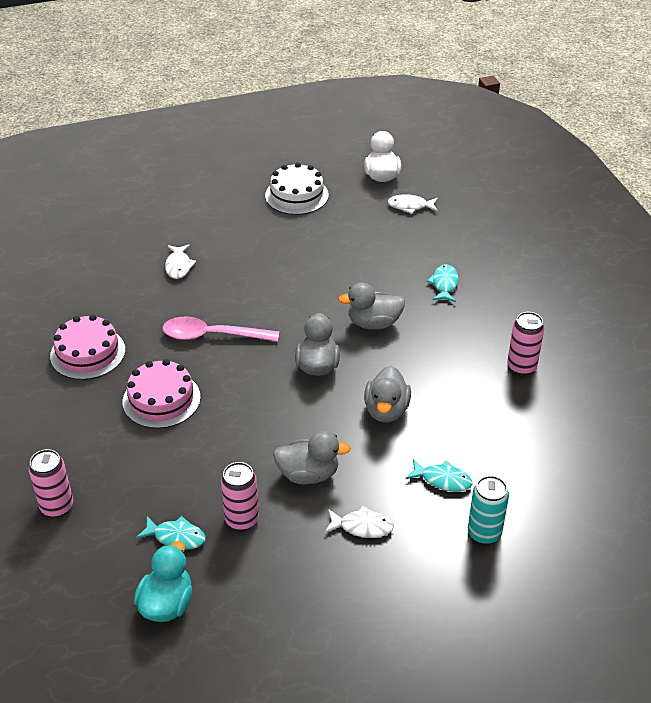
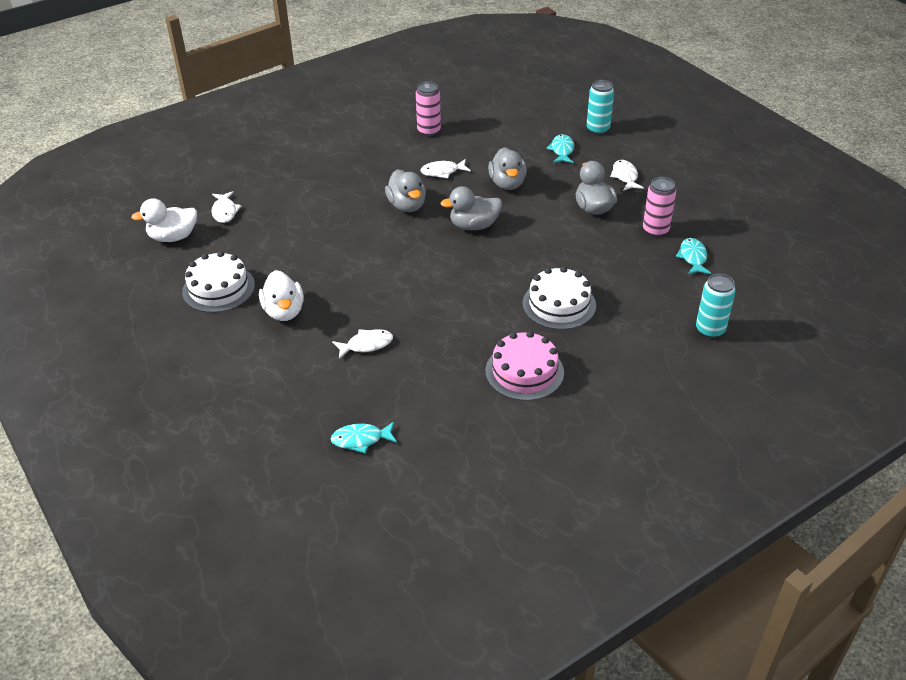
camera: 105 degrees left, 0 degrees up
(57, 506) = (710, 330): pink can -> turquoise can
(161, 399) = (559, 304): pink cake -> white cake
(167, 604) = (750, 247): turquoise duck -> none
(212, 336) = (463, 294): pink spoon -> none
(247, 226) = (284, 311): none -> white duck
(386, 410) = (507, 183): grey duck -> grey duck turned 90 degrees clockwise
(429, 362) = (442, 172): none -> white fish
(444, 284) = (340, 177): turquoise fish -> turquoise fish (361, 440)

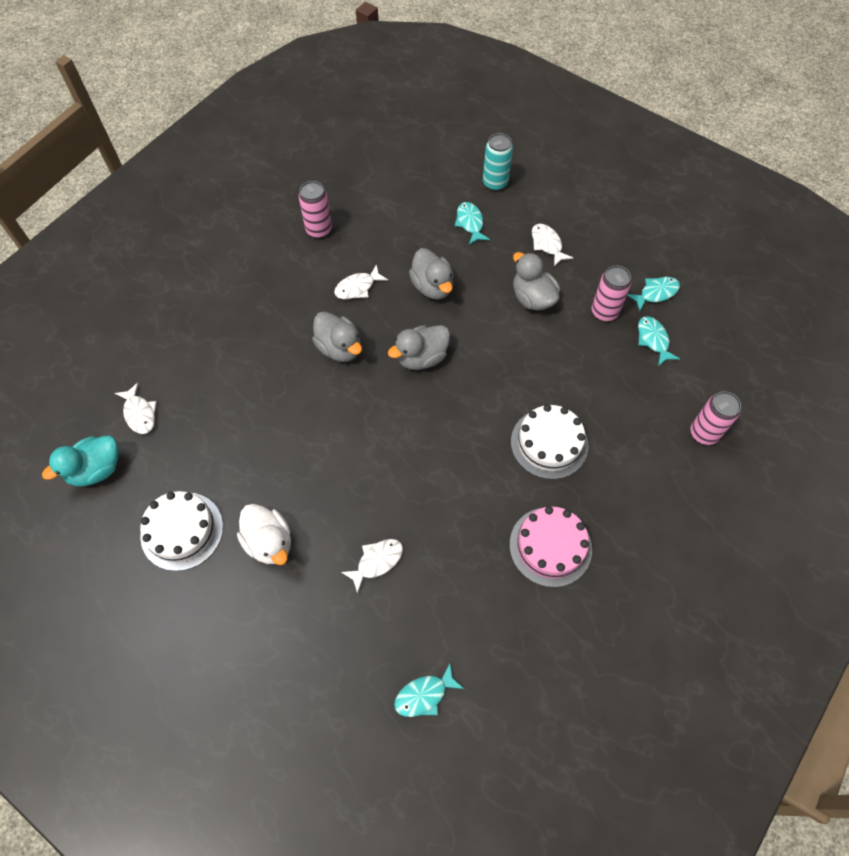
camera: 20 degrees left, 20 degrees up
(173, 237) = (96, 469): white duck -> turquoise duck
(710, 330) = (704, 433): turquoise can -> pink can
(711, 227) = (656, 293): none -> turquoise fish

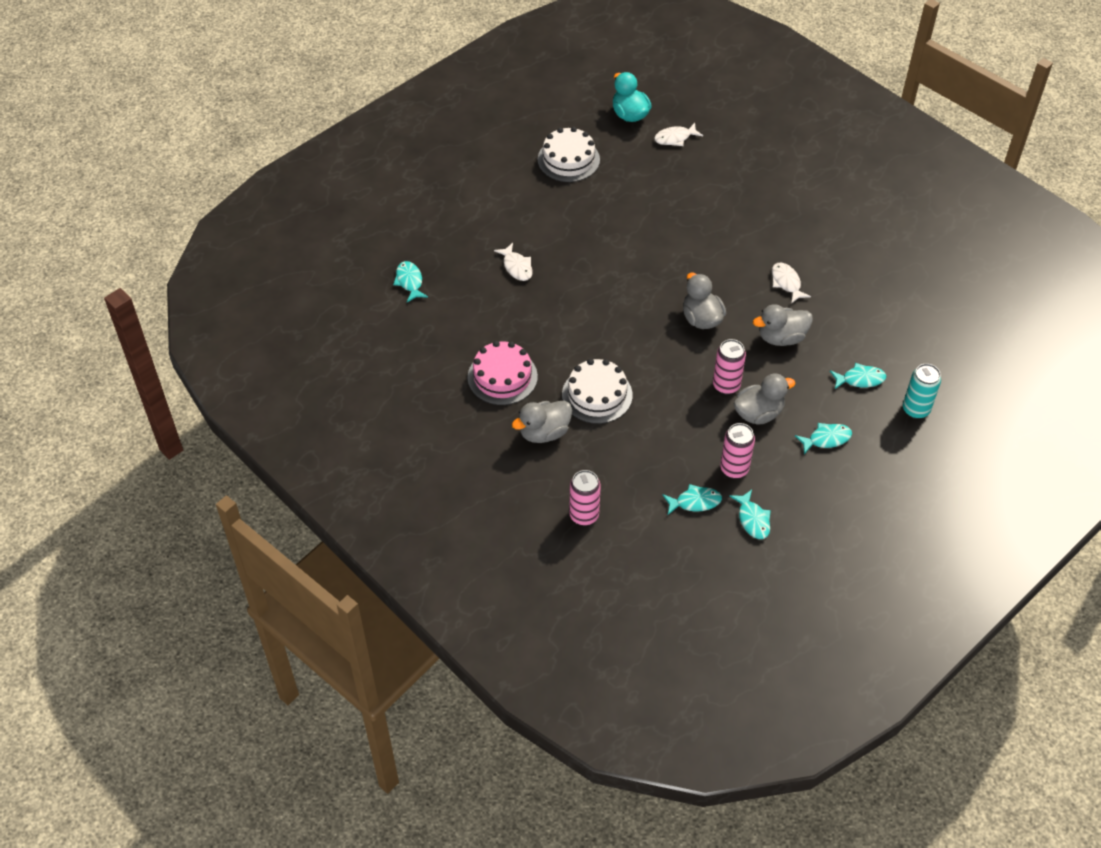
camera: 100 degrees right, 10 degrees down
(269, 542) = (548, 207): white duck -> none
(319, 230) = (859, 261): pink can -> pink can (726, 385)
(339, 348) = (720, 263): grey duck -> grey duck (544, 432)
(547, 244) = (826, 439): white fish -> turquoise fish

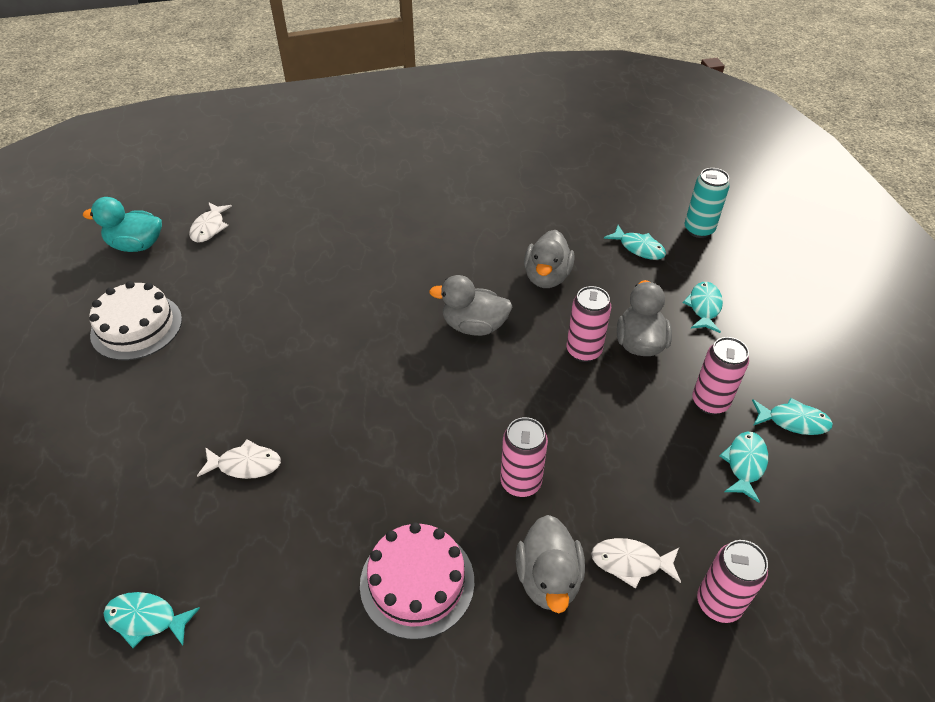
camera: 60 degrees left, 5 degrees down
(597, 395) = (520, 482): white cake -> pink can
(786, 283) = (477, 240): white fish -> white fish (630, 562)
(860, 379) = (638, 248): turquoise fish -> turquoise fish turned 105 degrees clockwise

